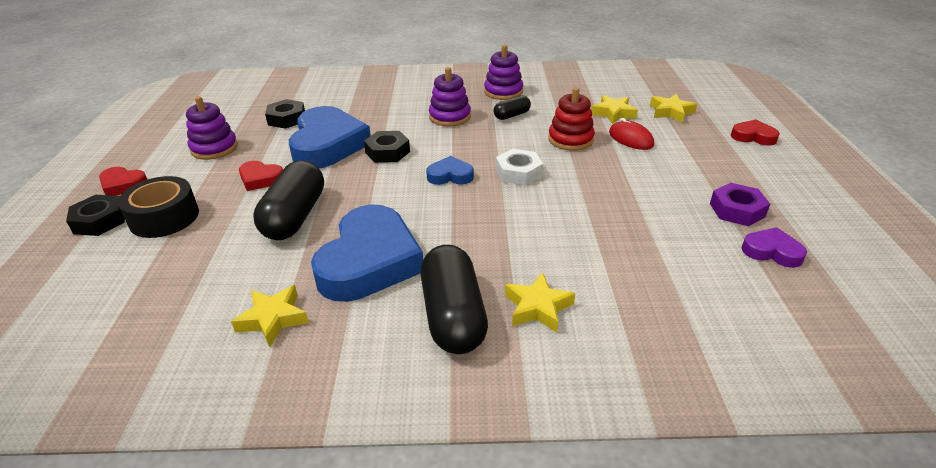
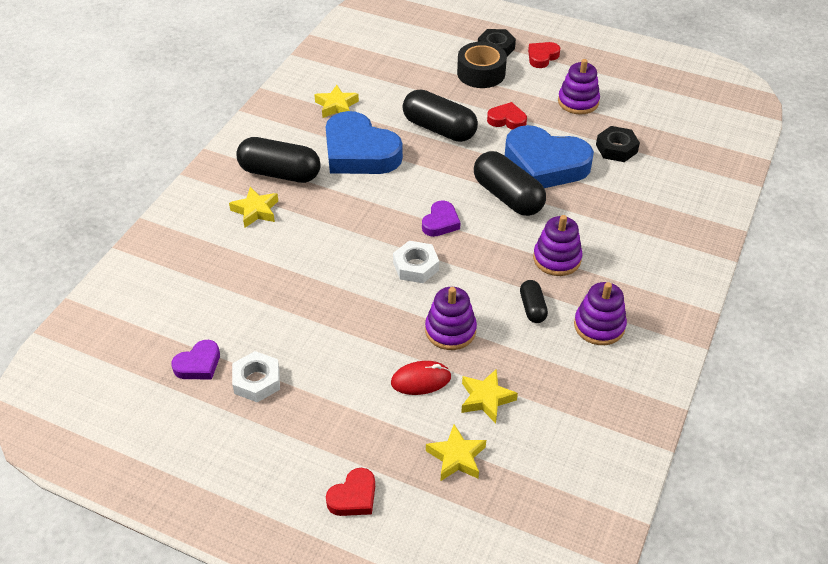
camera: 115 degrees right, 10 degrees up
(260, 179) = (507, 120): red heart -> red heart turned 60 degrees clockwise
(387, 152) = (508, 196): black nut -> black capsule
(450, 175) = (440, 222): blue heart -> purple heart
(570, 140) = (450, 330): red stacking toy -> purple stacking toy
(737, 210) = (257, 381): purple nut -> white nut

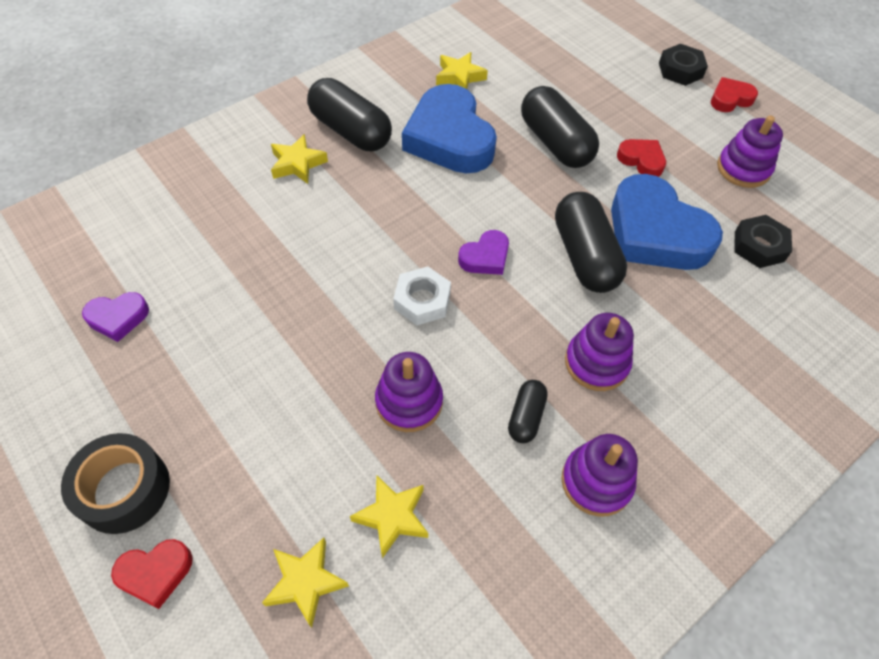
camera: 25 degrees right, 10 degrees up
(257, 381) = (160, 366): white nut -> none
(421, 380) = (333, 452): red mouse -> none
(481, 73) = (644, 94): black tape -> black tape (124, 489)

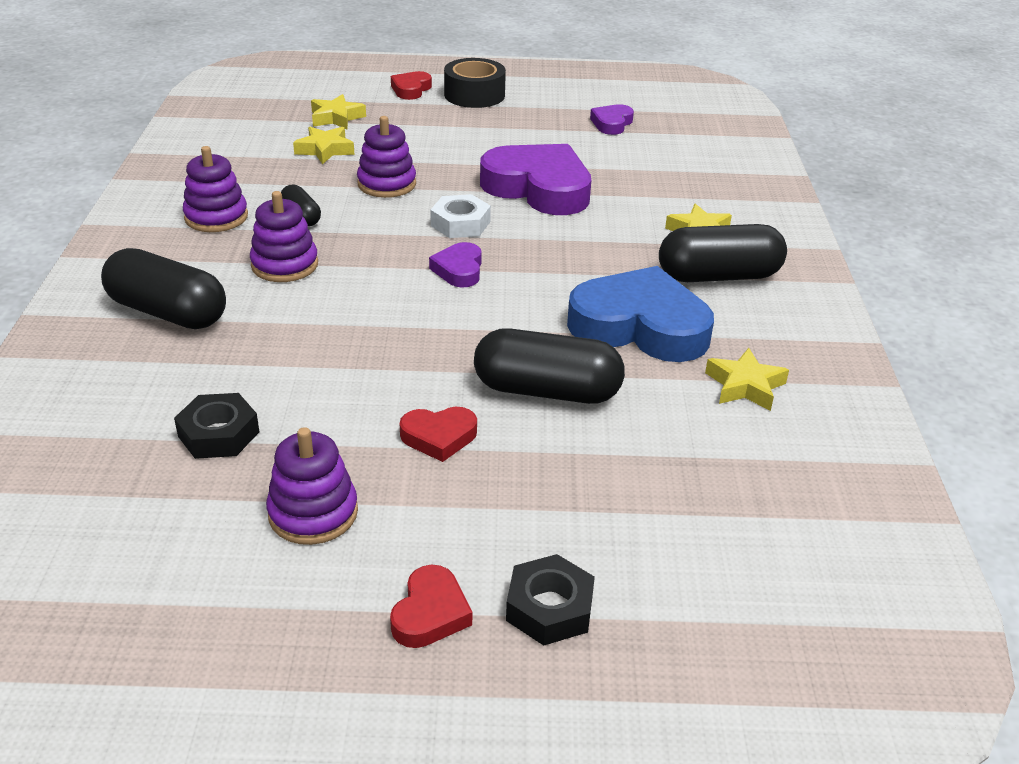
camera: 130 degrees right, 20 degrees down
(311, 290) = (538, 188): none -> purple heart
(584, 256) = (381, 319): black capsule -> black capsule (168, 312)
(655, 232) = (340, 377): blue heart -> none

